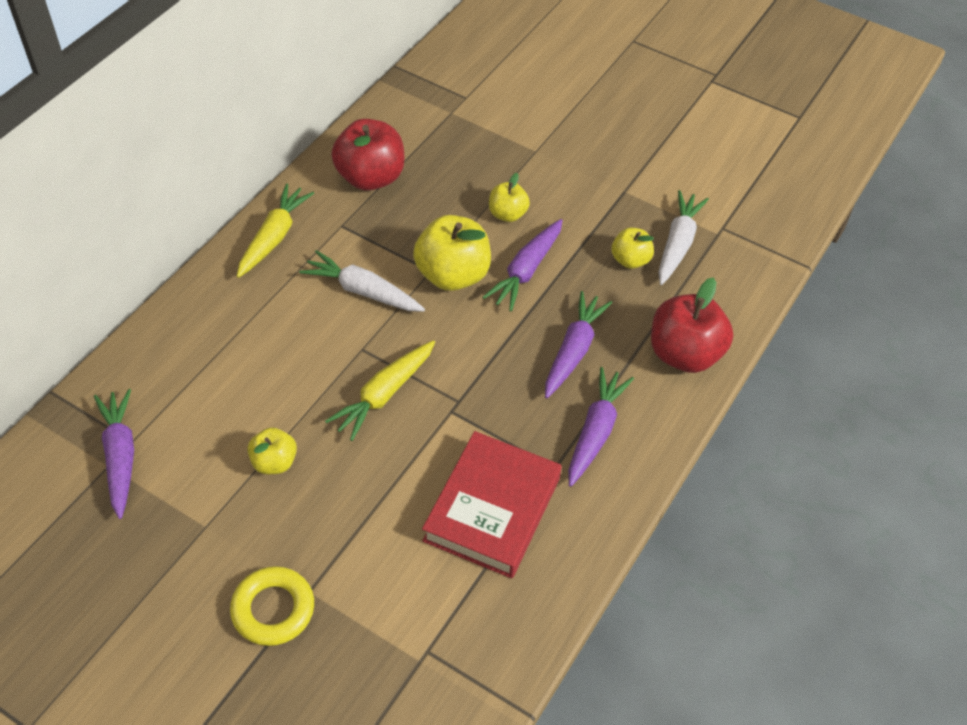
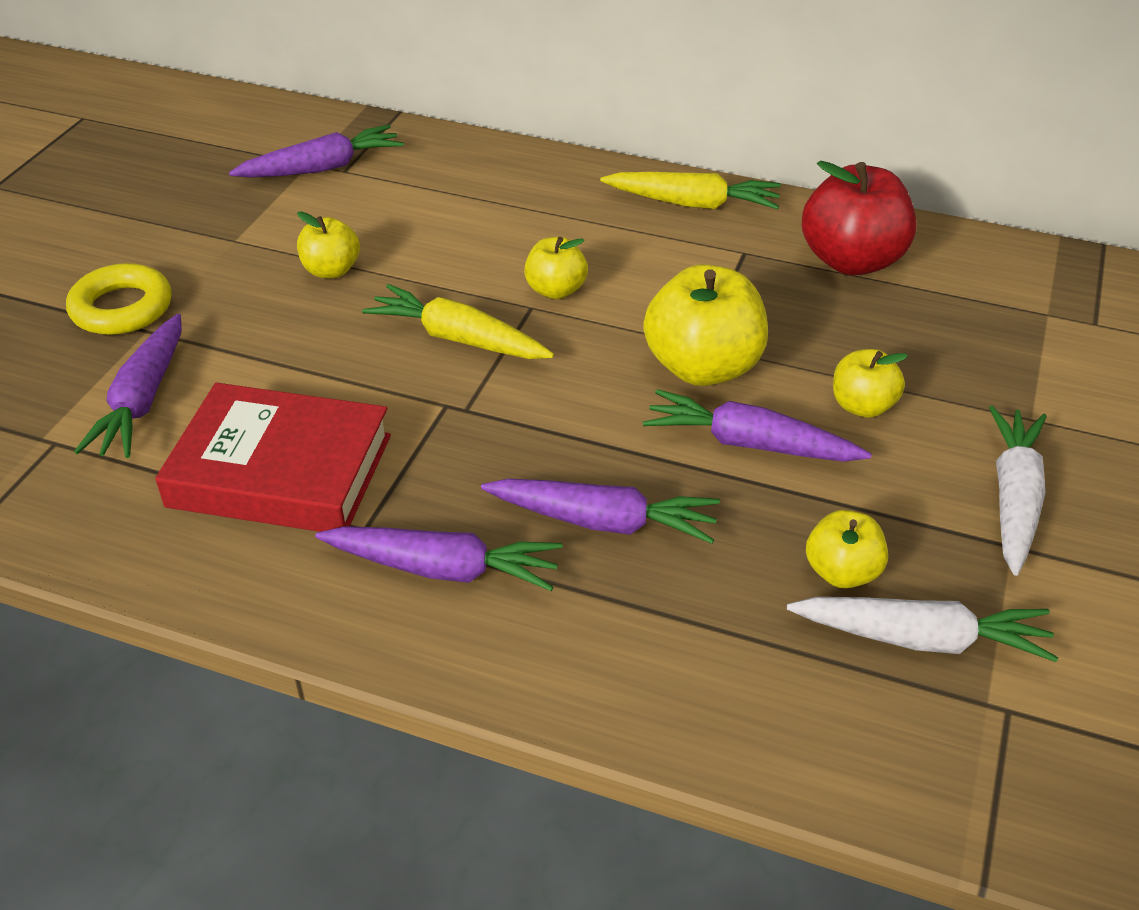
camera: 80 degrees right, 10 degrees down
(348, 332) = (556, 290): none -> yellow apple
(363, 291) = (633, 290): white carrot -> white carrot (1013, 498)
(395, 593) = (143, 400): none -> purple carrot
(684, 354) = (648, 675): red apple -> none

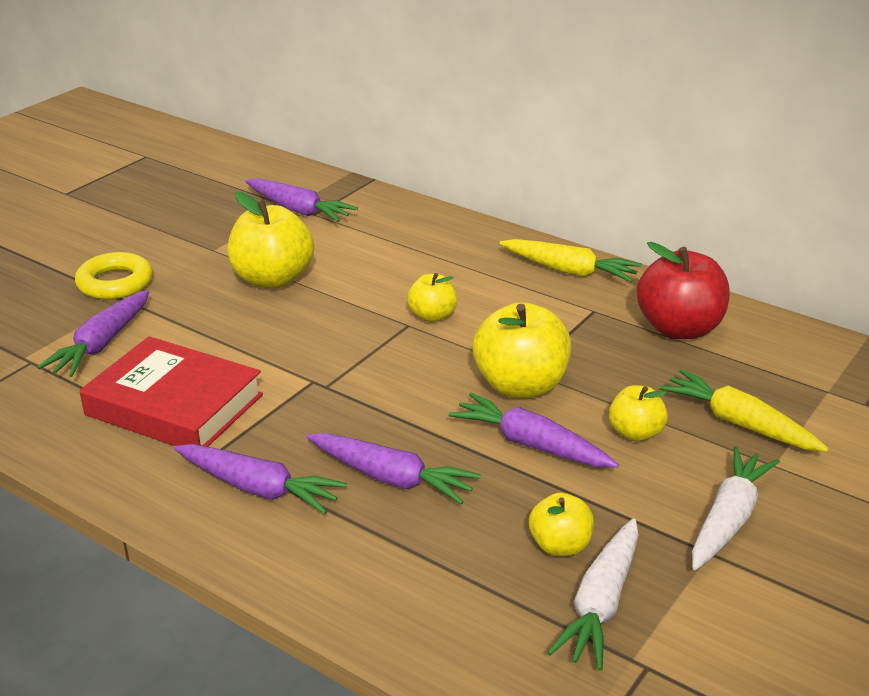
camera: 15 degrees right, 10 degrees down
(322, 168) = (298, 210): purple carrot -> purple carrot turned 45 degrees clockwise
(331, 270) = (272, 279): yellow apple -> yellow apple, size x1.80
(458, 338) = (343, 338): yellow carrot -> yellow carrot (739, 423)
(921, 639) = (601, 603): white carrot -> white carrot turned 90 degrees clockwise

